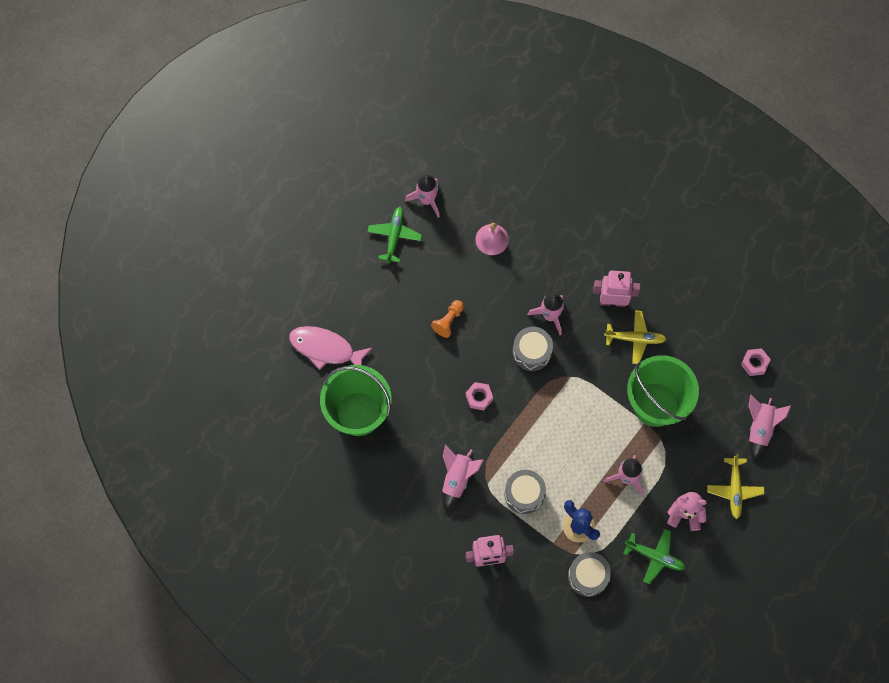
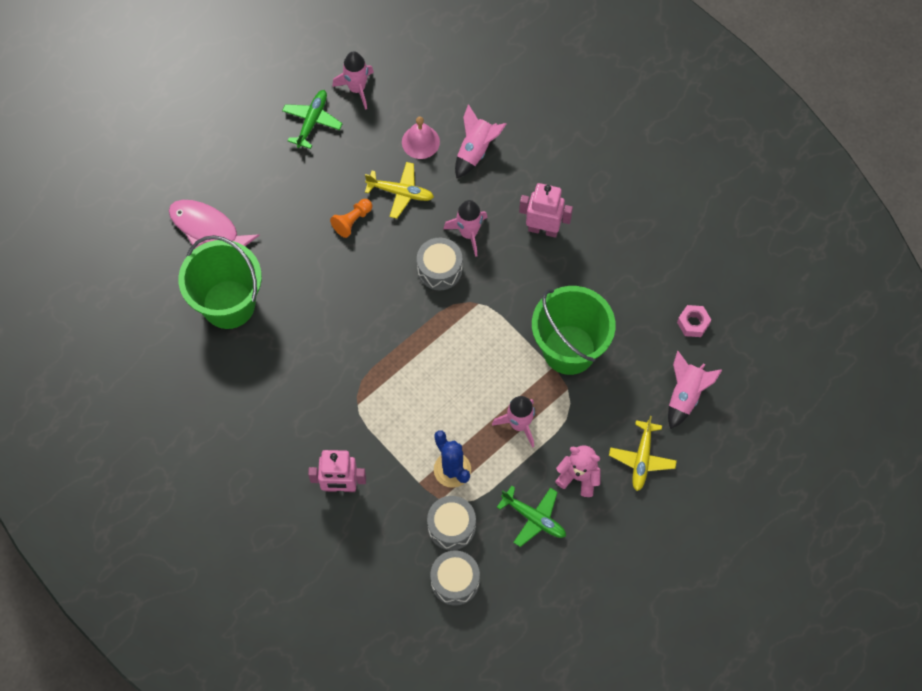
camera: 10 degrees right, 5 degrees down
(457, 478) = (324, 393): pink rocket -> pink rocket (476, 150)
(479, 397) = (369, 309): pink nut -> none
(524, 494) = (397, 423): grey drum -> grey drum (455, 581)
(635, 338) = (560, 274): yellow plane -> yellow plane (400, 192)

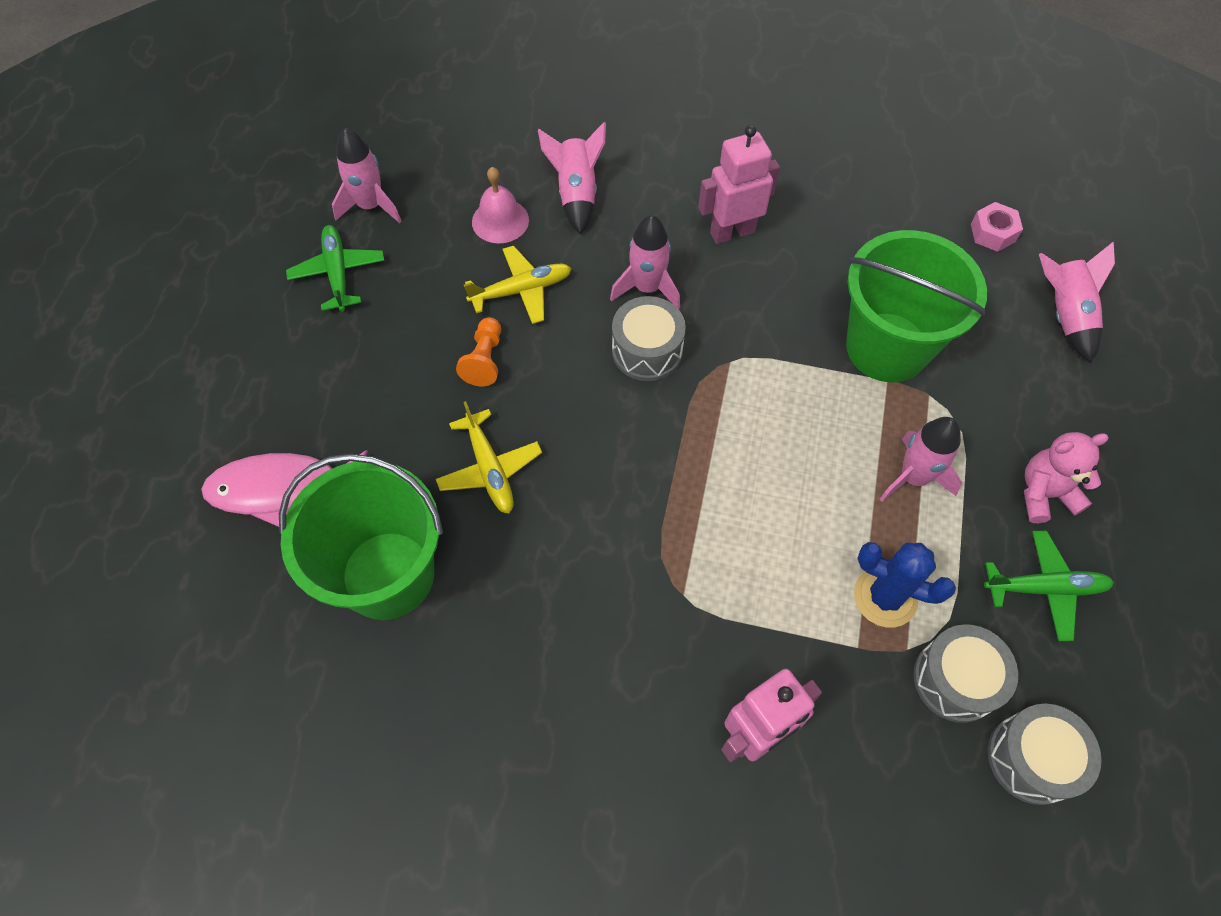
camera: 35 degrees left, 5 degrees down
(642, 458) = (1092, 420): yellow plane -> yellow plane (489, 468)

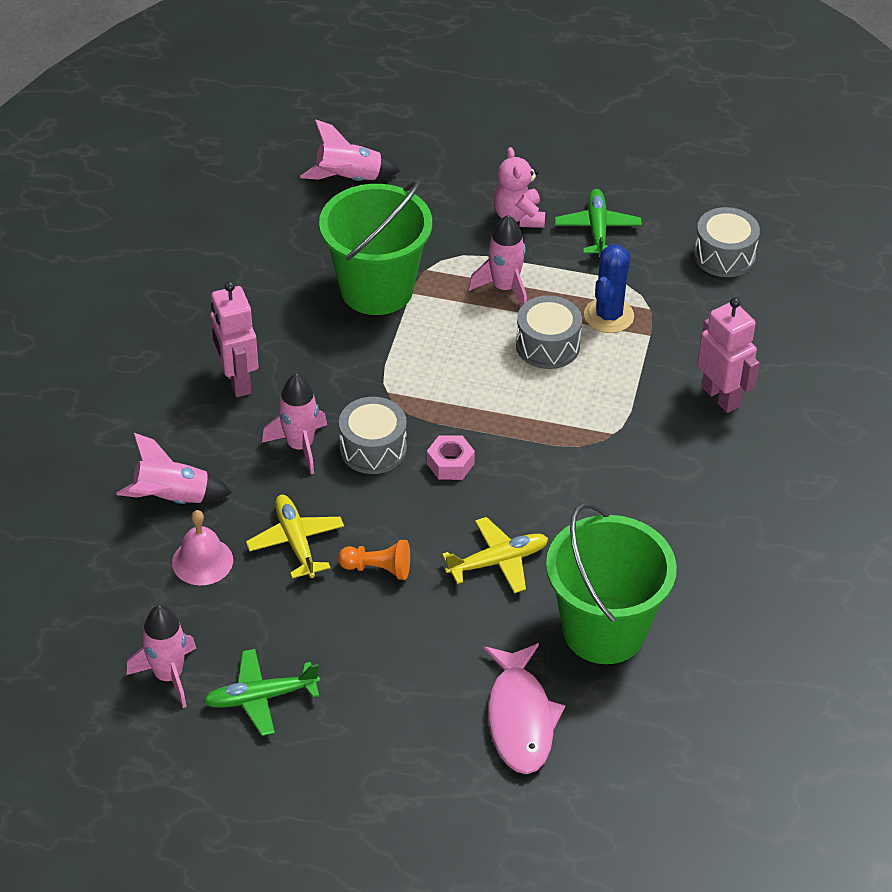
camera: 90 degrees left, 15 degrees down
(955, 680) = (671, 286): grey drum -> grey drum (547, 345)
(993, 233) = (255, 207): pink nut -> pink nut (450, 463)

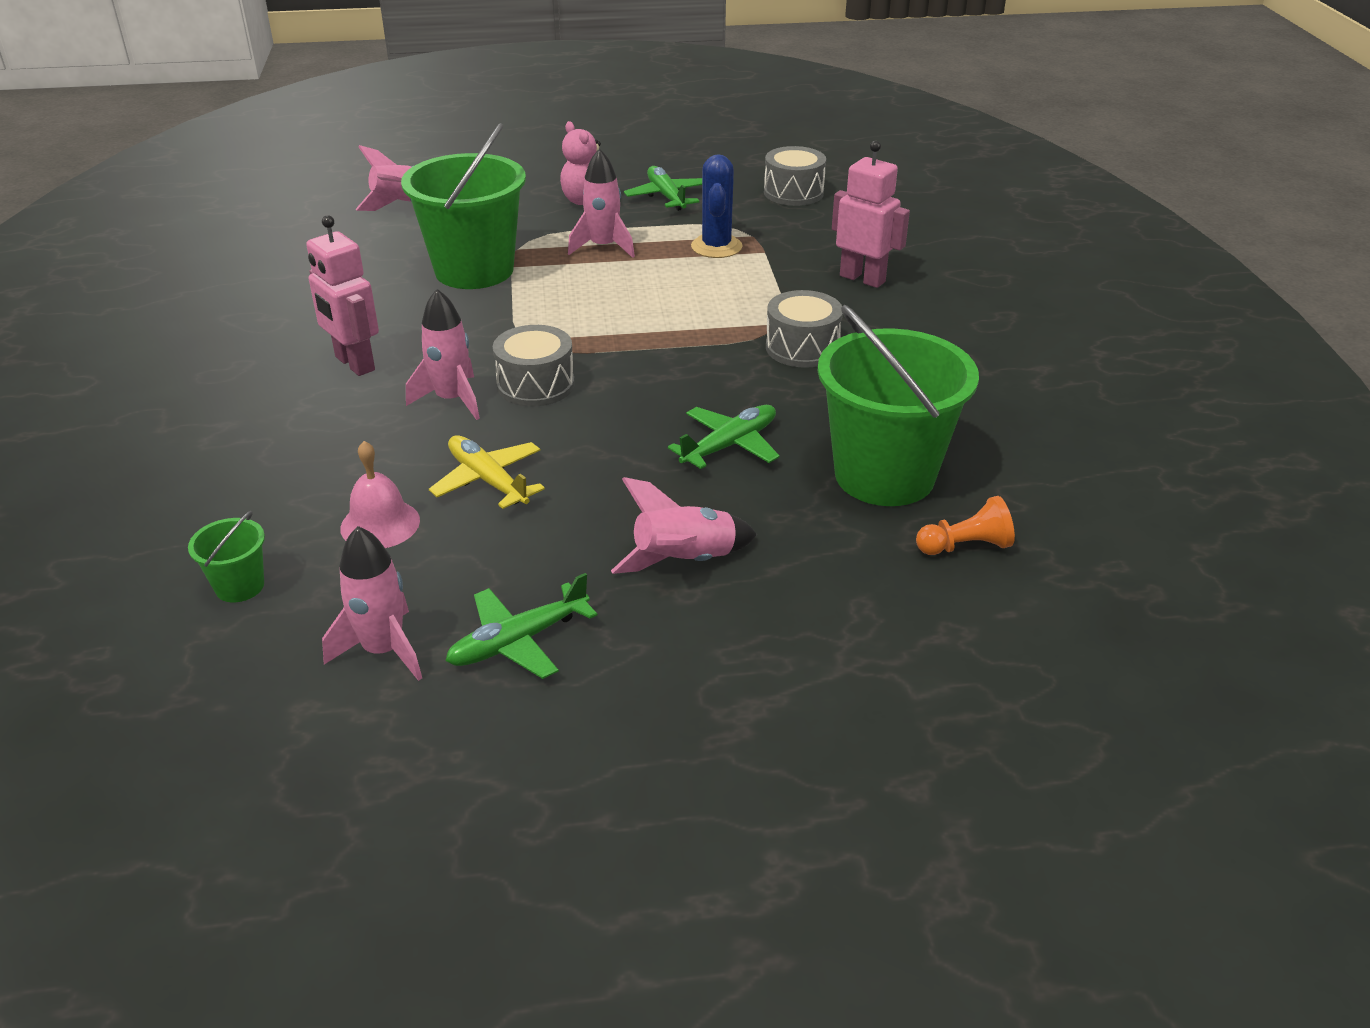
camera: 20 degrees left, 10 degrees down
(89, 589) = (240, 586): none -> green bucket
(172, 498) = (318, 475): pink rocket -> pink rocket (684, 561)
(378, 569) = (598, 482): orange pawn -> orange pawn (965, 546)
(450, 463) = (627, 379): pink nut -> none
(497, 561) = (729, 445): yellow plane -> green plane
(520, 718) = (849, 578): pink fish -> none
(547, 345) = (671, 276): grey drum -> grey drum (802, 348)

